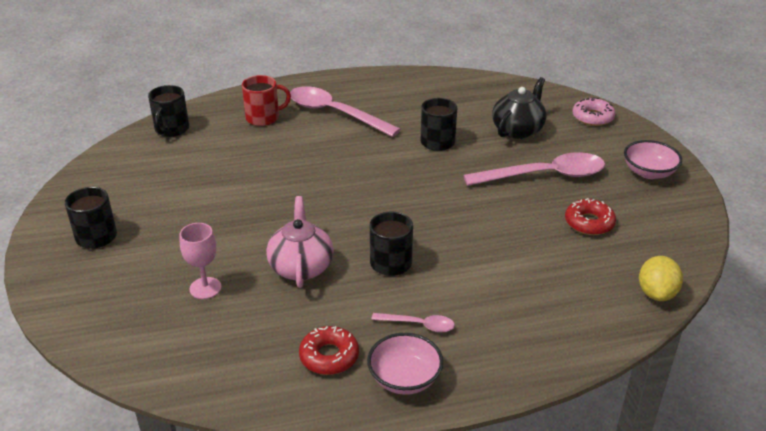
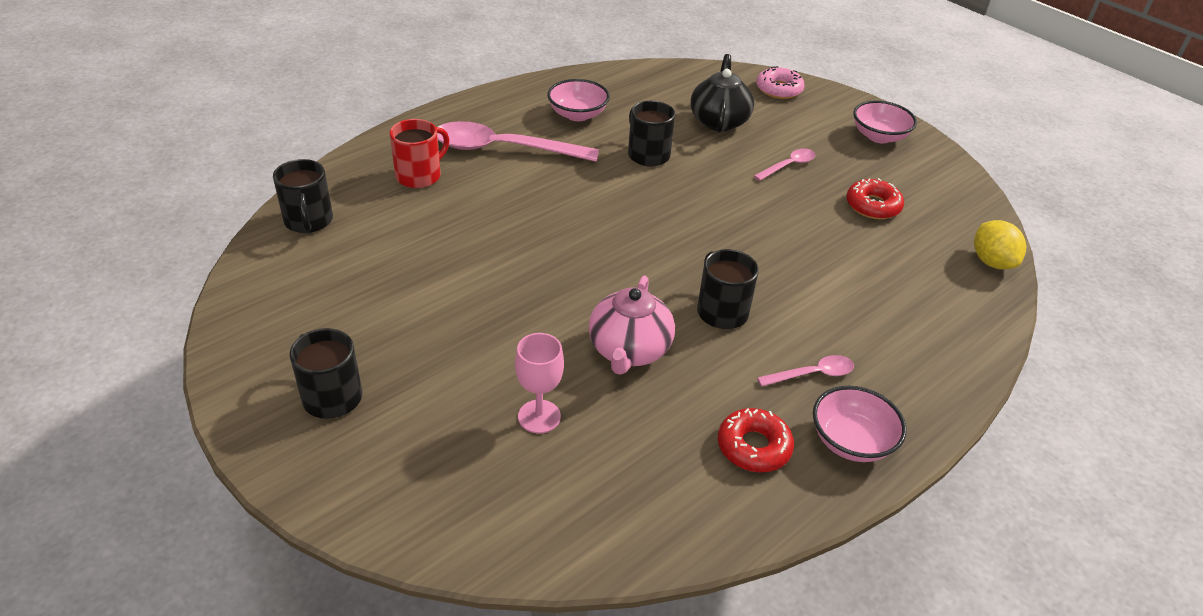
camera: 30 degrees left, 5 degrees up
(301, 267) = (629, 350): pink teapot -> pink teapot turned 135 degrees counterclockwise
(410, 101) = (577, 114): none -> pink bowl
(545, 175) = (788, 165): pink spoon -> pink spoon, size x0.47

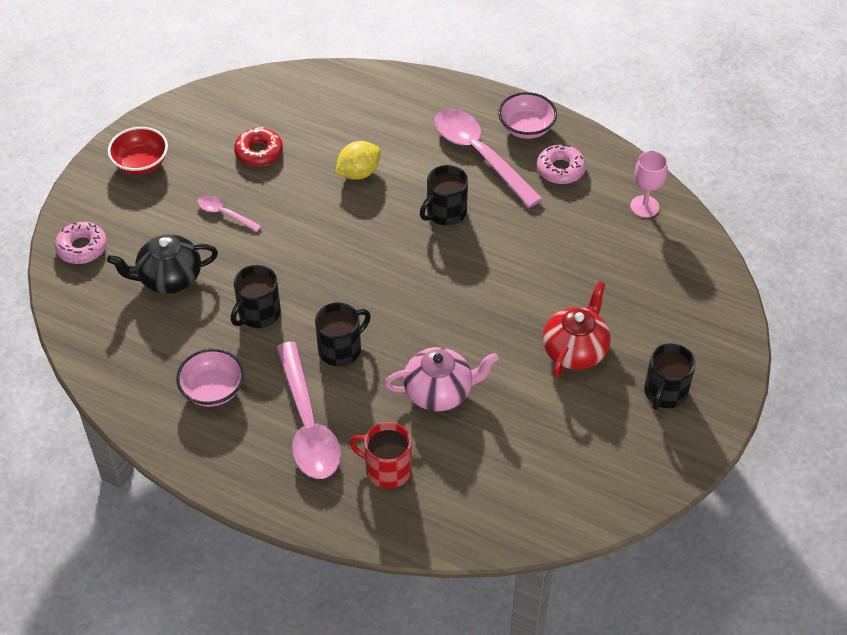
camera: 110 degrees left, 10 degrees up
(308, 221) = (500, 517): black mug -> black mug (341, 349)
(450, 343) = (575, 350): none -> red teapot
(539, 416) = (606, 276): pink goblet -> pink goblet (644, 206)
(629, 350) = (517, 250): pink teapot -> pink teapot (439, 392)
(753, 447) = (560, 169): red donut -> pink donut
(812, 374) = (479, 154): pink spoon -> pink spoon, size x2.12
(879, 136) = (141, 163): pink bowl -> red bowl
(991, 262) = (298, 80): yellow lemon -> yellow lemon (358, 173)

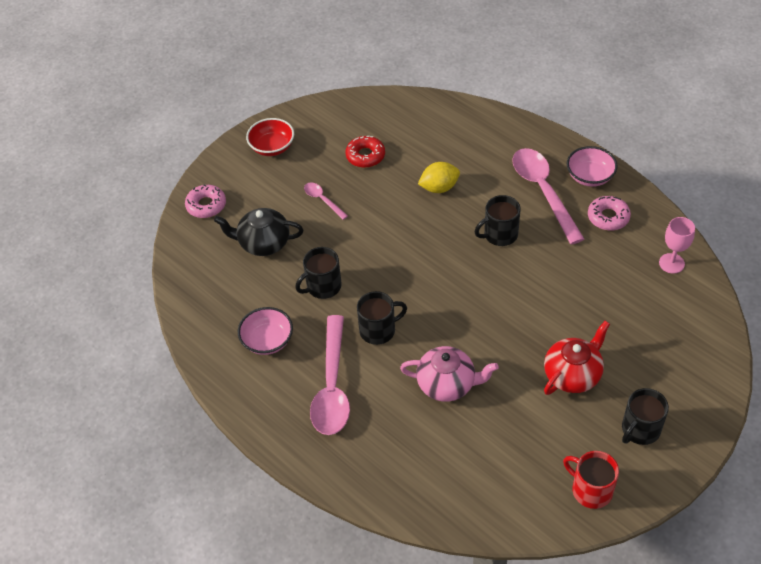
camera: 20 degrees right, 0 degrees up
(386, 469) = (383, 439): red mug -> red mug (590, 490)

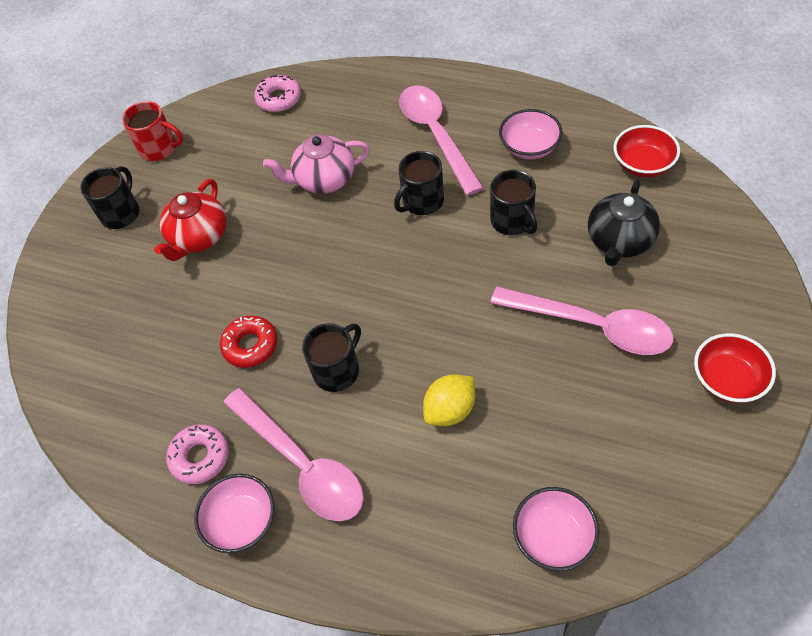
camera: 160 degrees right, 5 degrees up
(200, 290) = (642, 164): none -> red bowl
(206, 205) = (732, 259): pink donut -> pink donut (279, 99)
(263, 243) = (619, 241): black teapot -> black teapot turned 135 degrees clockwise
(322, 200) = (593, 326): pink spoon -> pink spoon, size x2.12
(323, 286) = (512, 221): black mug -> black mug turned 120 degrees clockwise
(365, 156) = (585, 421): red donut -> red donut (250, 345)
(419, 115) = (553, 537): none -> pink bowl
(671, 263) = (105, 417): pink goblet -> none

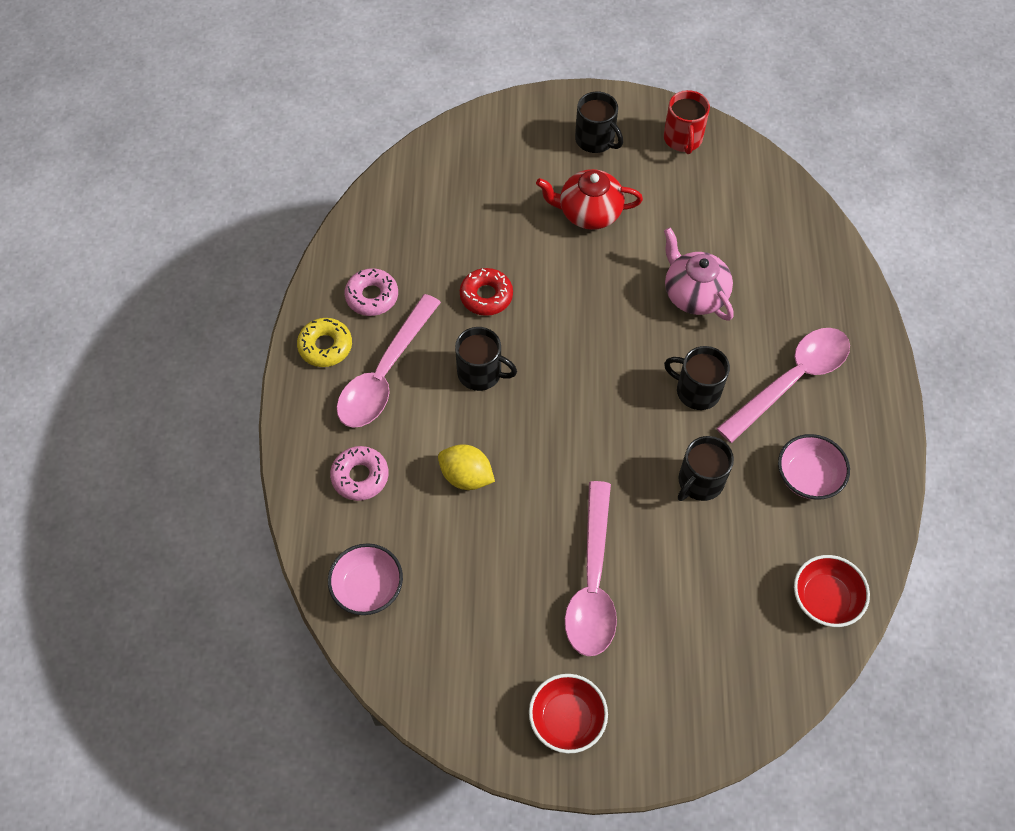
camera: 65 degrees right, 5 degrees up
(121, 213) = (595, 140): black mug -> black mug turned 45 degrees clockwise
(242, 521) = (325, 346): pink bowl -> yellow donut
(279, 99) = (787, 218): pink donut -> pink donut (360, 476)
(619, 241) = (707, 591): black teapot -> none

